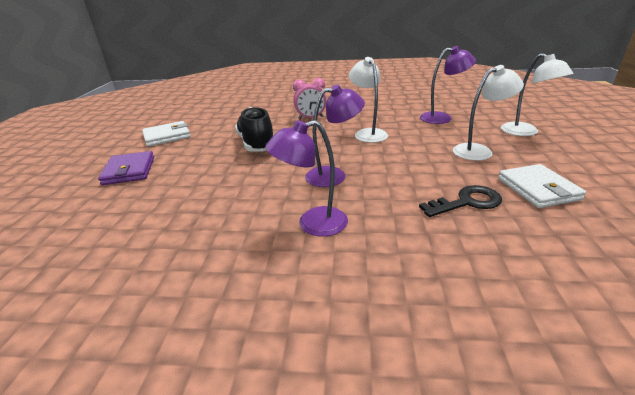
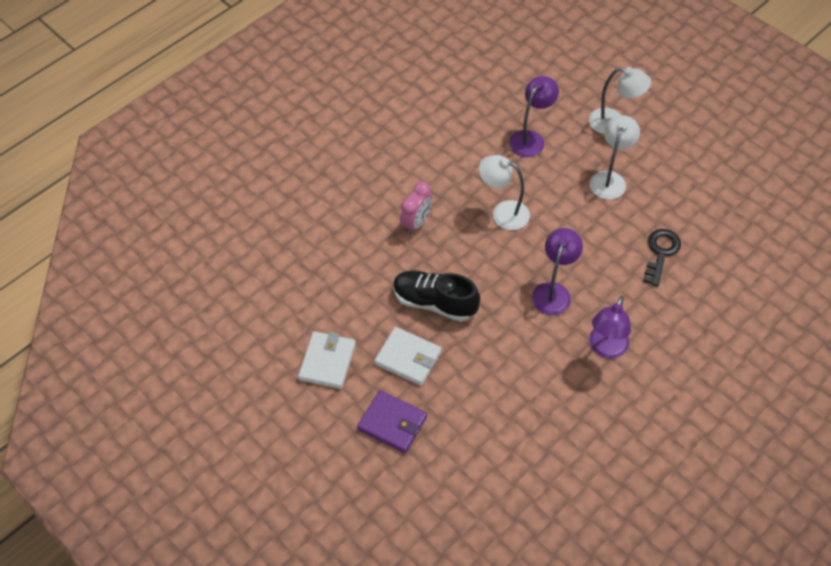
camera: 50 degrees left, 25 degrees up
(538, 189) = (683, 205): white wallet -> white wallet (408, 358)

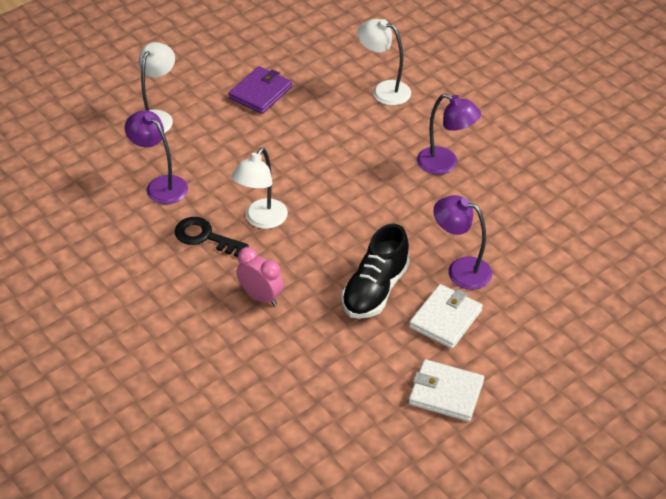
camera: 85 degrees left, 10 degrees down
(392, 423) = (527, 339): purple wallet -> purple wallet (260, 93)
(553, 291) = (372, 193): purple lamp -> purple lamp (460, 270)
(610, 179) = (234, 132): white lamp -> white lamp (384, 90)
(661, 253) = (336, 110): black key -> black key (204, 237)

